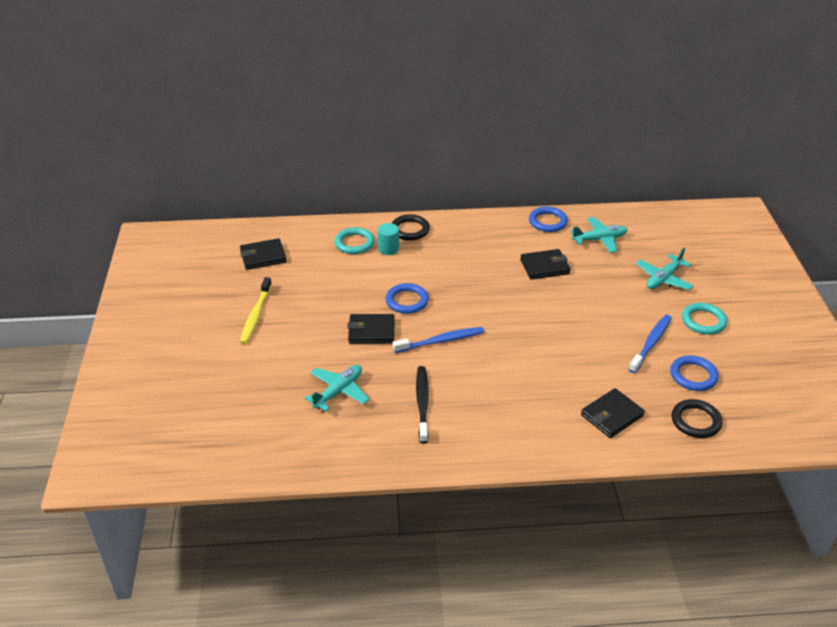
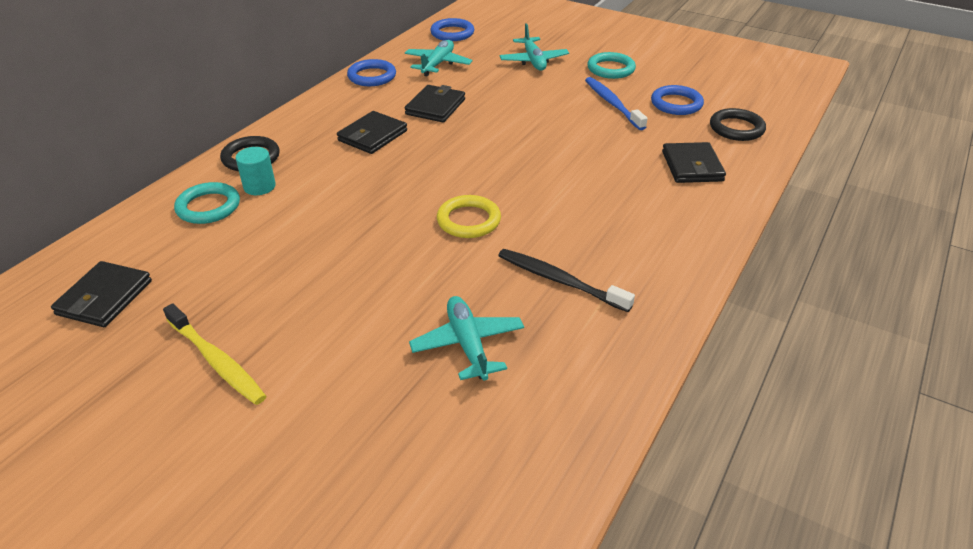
camera: 55 degrees left, 0 degrees up
(371, 331) = (388, 265): black wallet -> black wallet (372, 136)
(407, 301) = (370, 214): blue ring -> blue ring (452, 33)
(440, 341) = (468, 220): blue toothbrush -> yellow ring

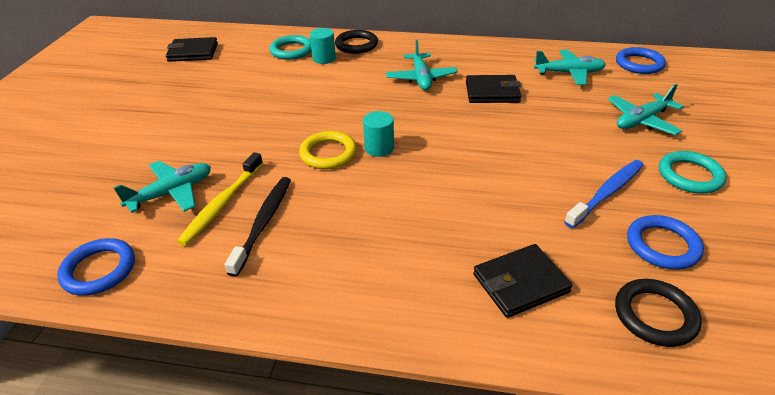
camera: 70 degrees right, 0 degrees up
(216, 360) = (144, 102): yellow toothbrush -> yellow toothbrush (222, 203)
(372, 76) = (512, 52): blue ring -> blue ring (99, 270)
(372, 136) = (421, 78): black wallet -> turquoise plane
(481, 188) = (379, 148): none -> turquoise cylinder

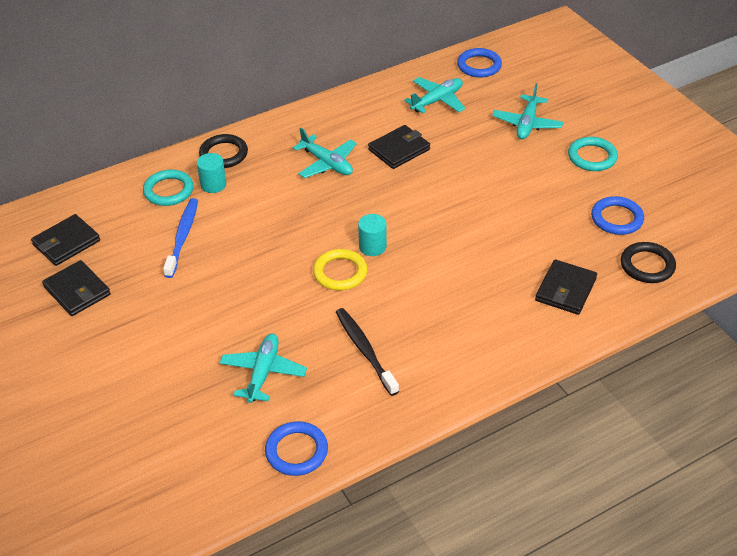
camera: 40 degrees left, 5 degrees up
(155, 80) = (77, 291): none -> black wallet
(222, 203) = (315, 356): yellow toothbrush -> none
(606, 193) = (556, 198): blue toothbrush -> blue toothbrush (182, 237)

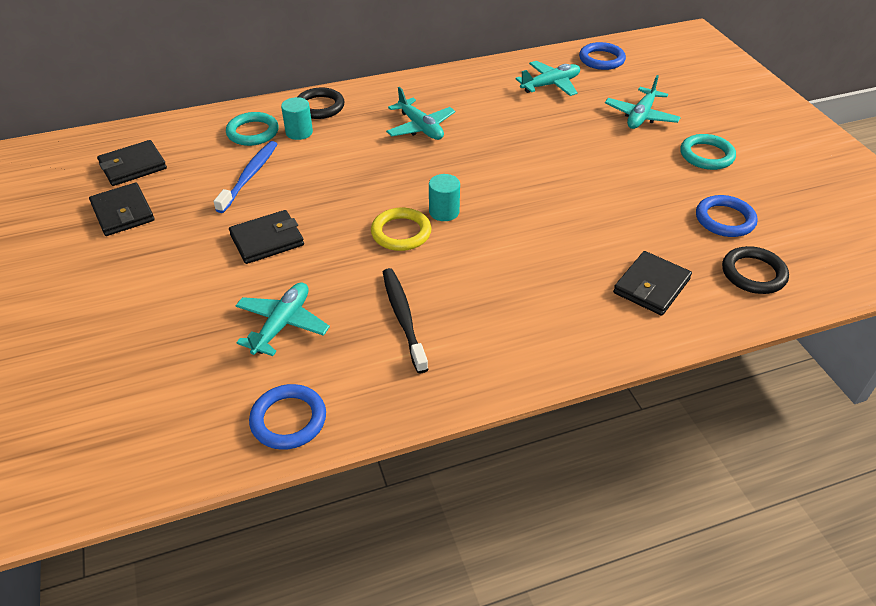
camera: 10 degrees right, 0 degrees up
(399, 150) = (499, 124): black wallet -> black wallet (267, 240)

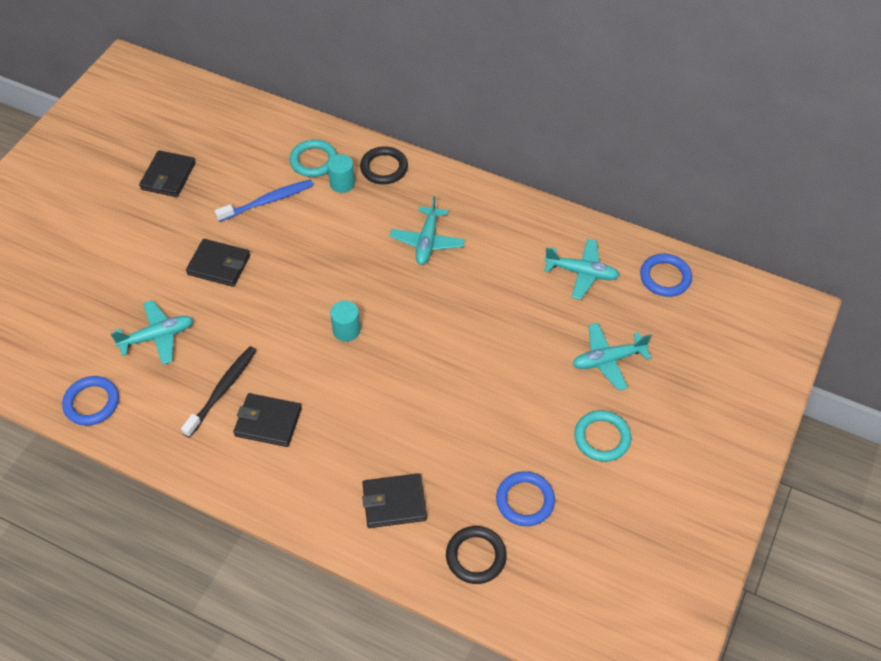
camera: 45 degrees right, 10 degrees up
(133, 166) = (213, 138): black wallet -> black wallet (268, 422)
(401, 233) = (299, 325): yellow ring -> none

